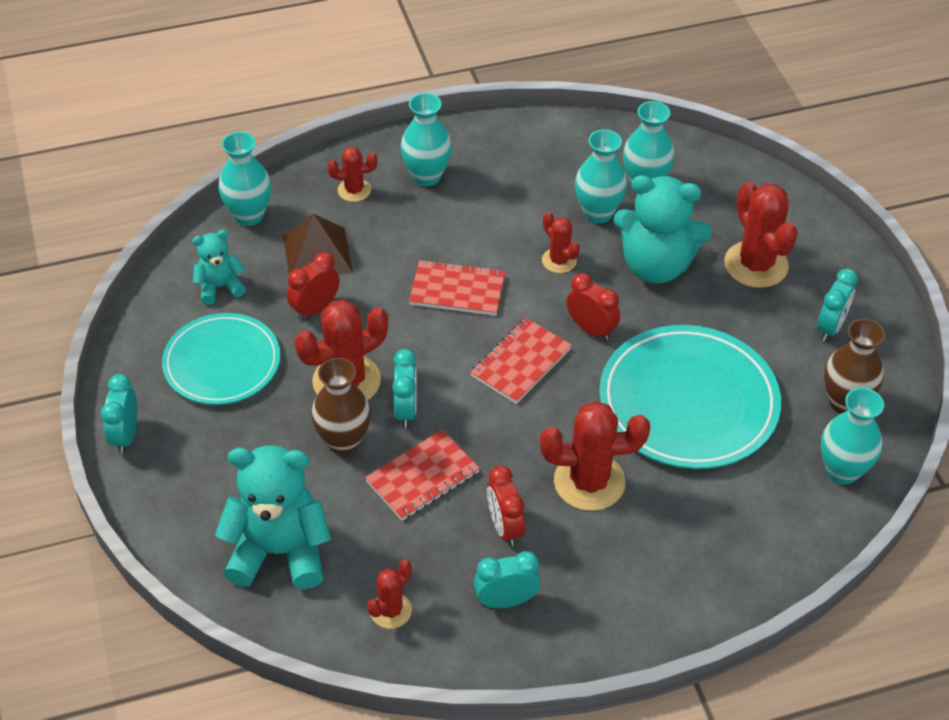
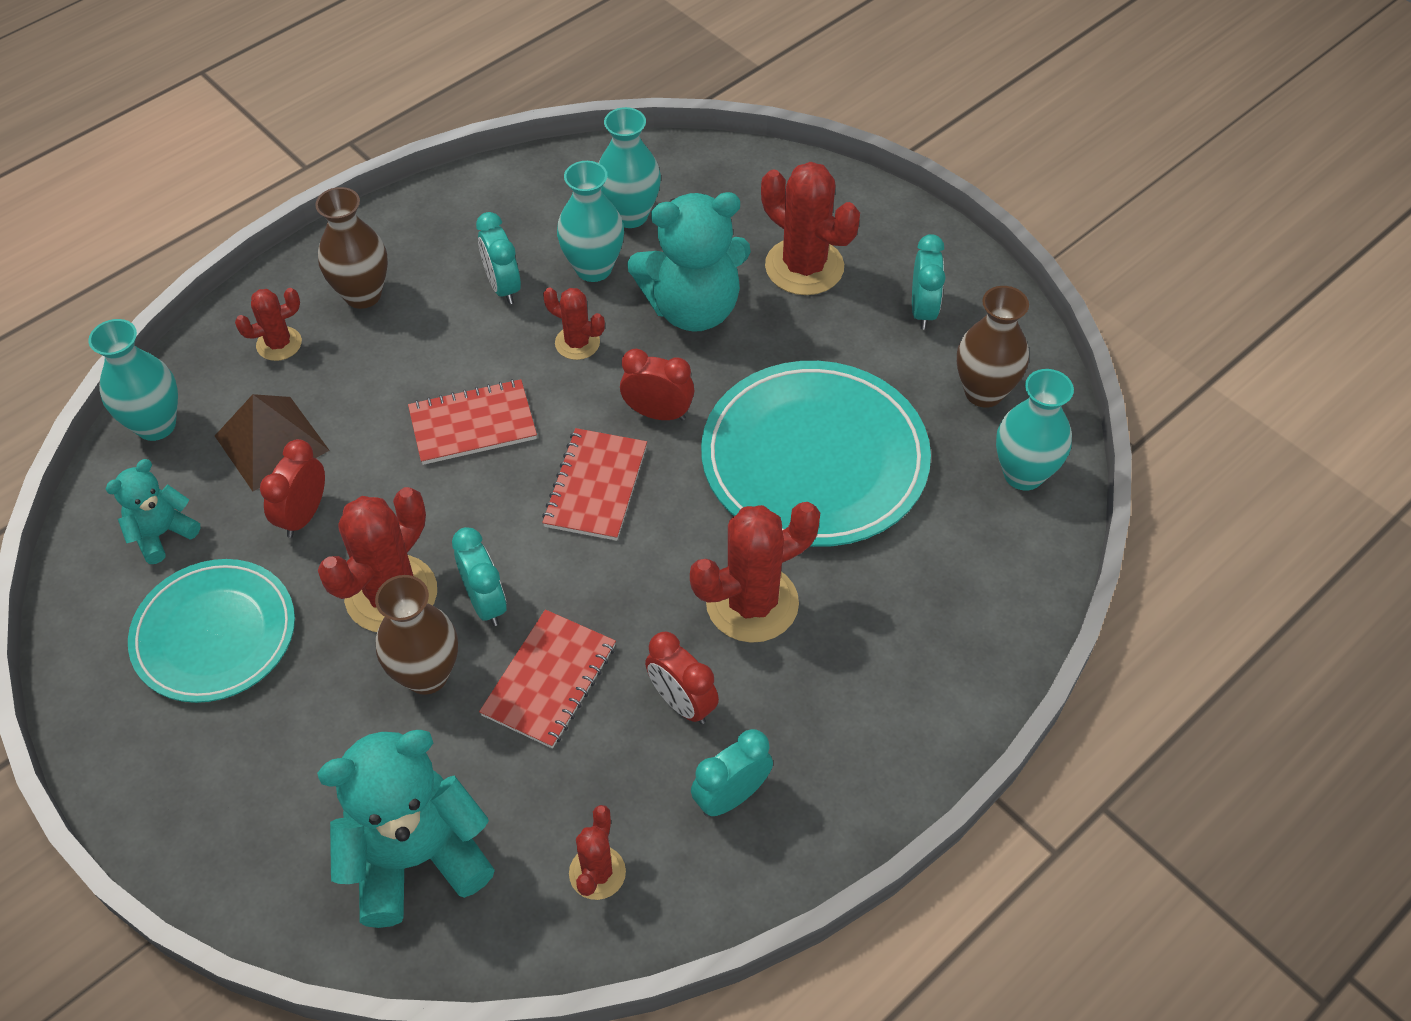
camera: 25 degrees left, 5 degrees up
(126, 436) = (129, 786): turquoise clock -> turquoise clock (503, 287)
(426, 176) = (363, 295): turquoise vase -> brown vase

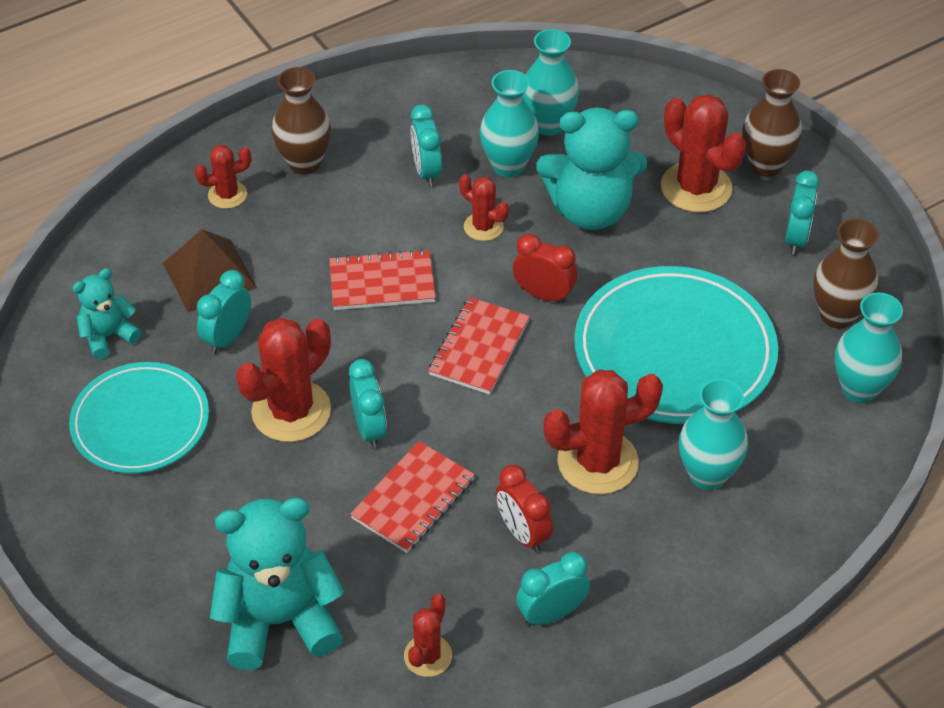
camera: 10 degrees right, 5 degrees down
(156, 425) = (115, 248): turquoise vase -> turquoise vase (707, 474)
(303, 515) = (227, 337): red clock -> turquoise clock
(426, 675) = (311, 479): brown vase -> brown vase (766, 165)

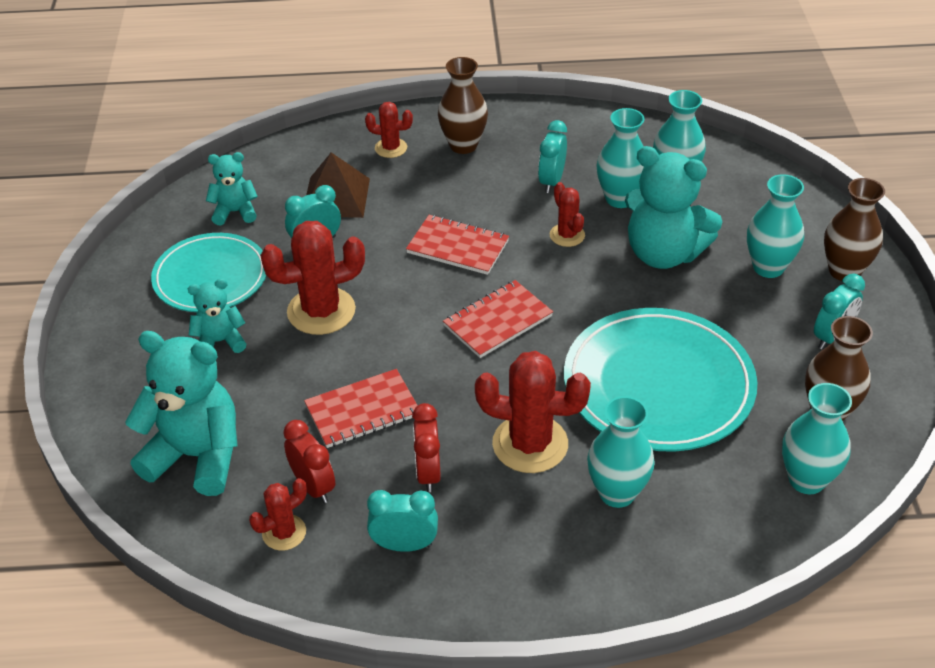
camera: 30 degrees right, 5 degrees down
(208, 489) = (220, 341): none -> turquoise teddy bear
(369, 429) = (369, 346): turquoise clock -> none
(543, 295) = (579, 301): red clock -> red clock (313, 486)
(696, 188) = (768, 267): red cactus -> turquoise vase

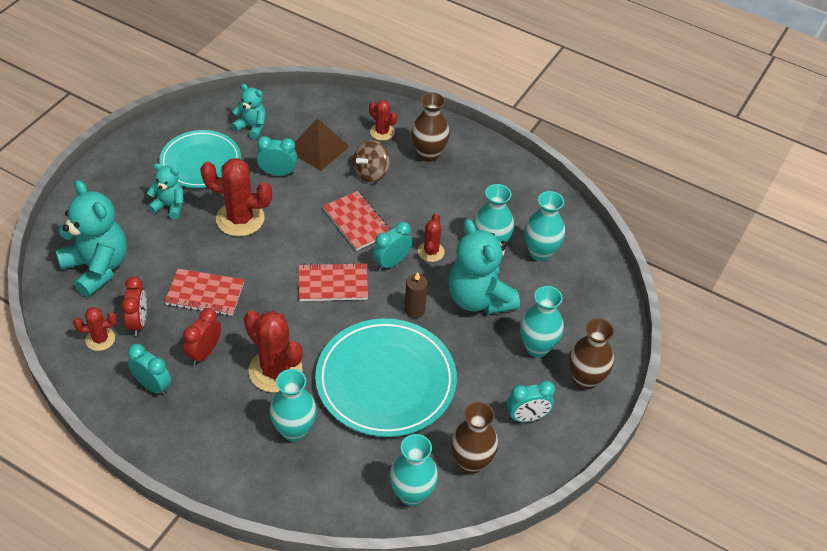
camera: 30 degrees right, 5 degrees up
(421, 193) = (371, 173): none -> brown spinning top
(551, 181) = (458, 209): turquoise clock -> turquoise clock (391, 262)
(612, 299) = (414, 310): none -> brown candle

